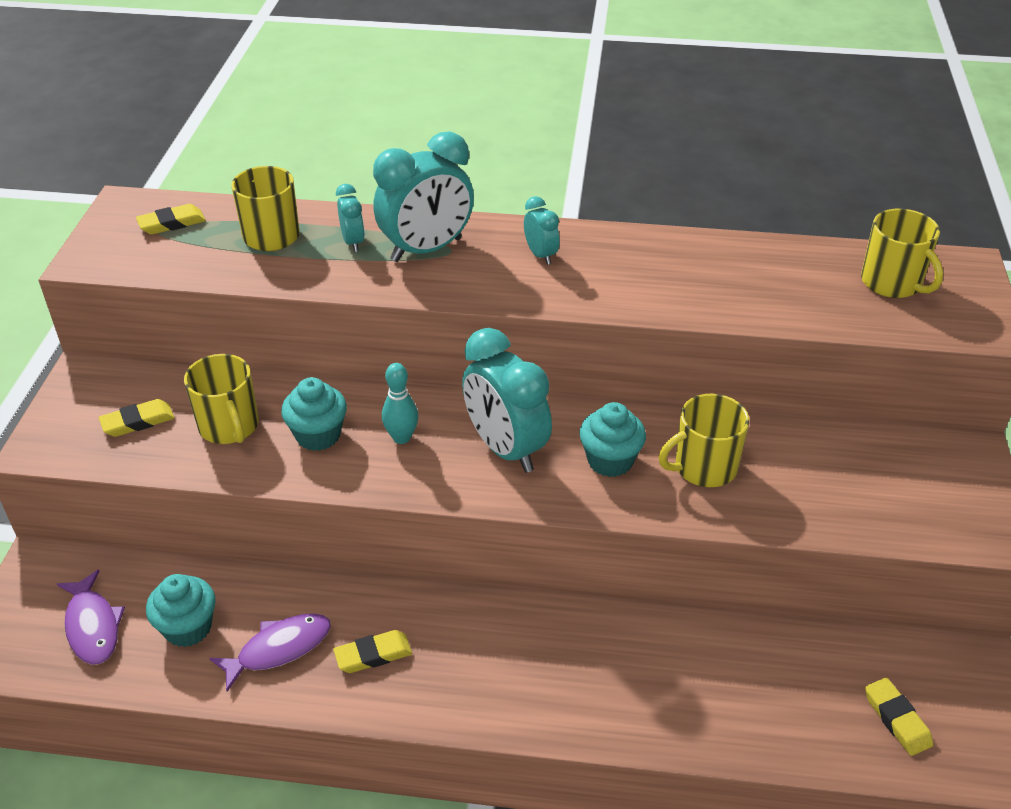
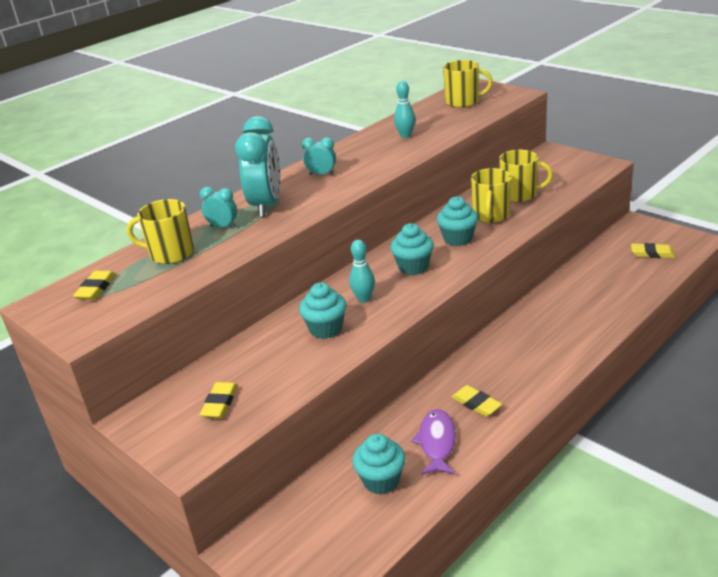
camera: 50 degrees left, 10 degrees down
(92, 626) = (334, 531): purple fish -> none
(229, 426) = (274, 363): yellow mug -> yellow mug (519, 194)
(373, 655) = (476, 404): yellow eraser -> yellow eraser turned 60 degrees counterclockwise
(506, 449) = (413, 267): turquoise clock -> turquoise cupcake
(721, 276) = (405, 135): none -> turquoise bowling pin

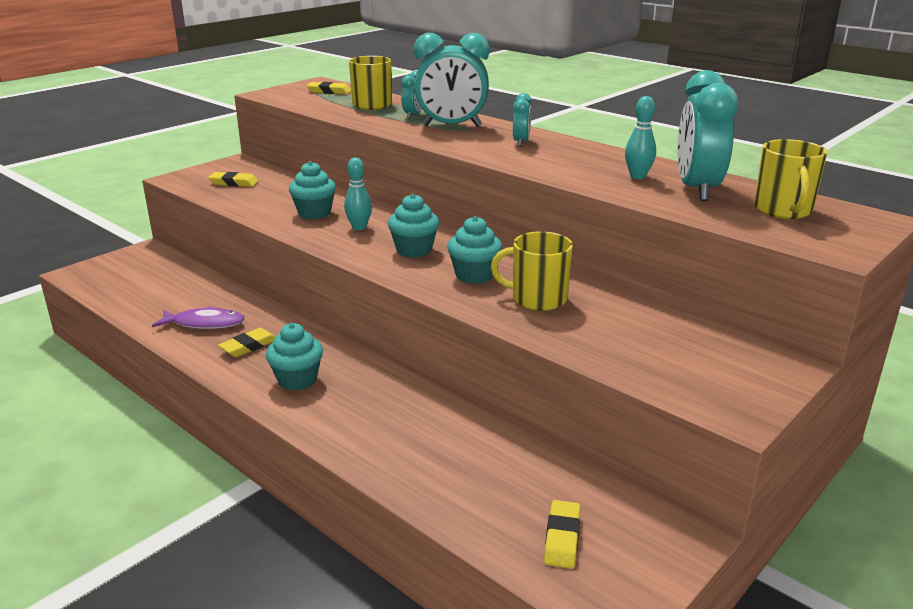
camera: 85 degrees right, 5 degrees down
(381, 481) = (174, 298): turquoise cupcake -> turquoise cupcake (297, 380)
(431, 120) = (697, 190): none -> turquoise clock
(519, 194) = (605, 323): yellow mug -> none

